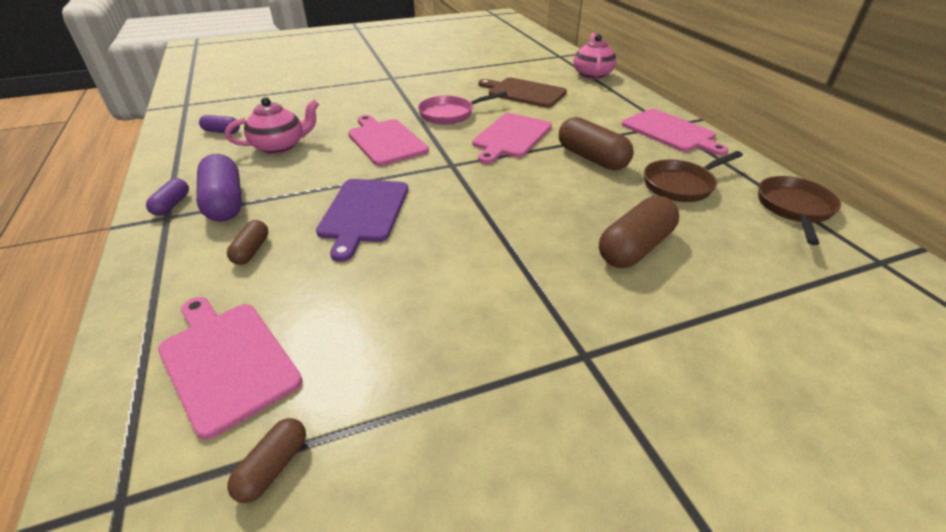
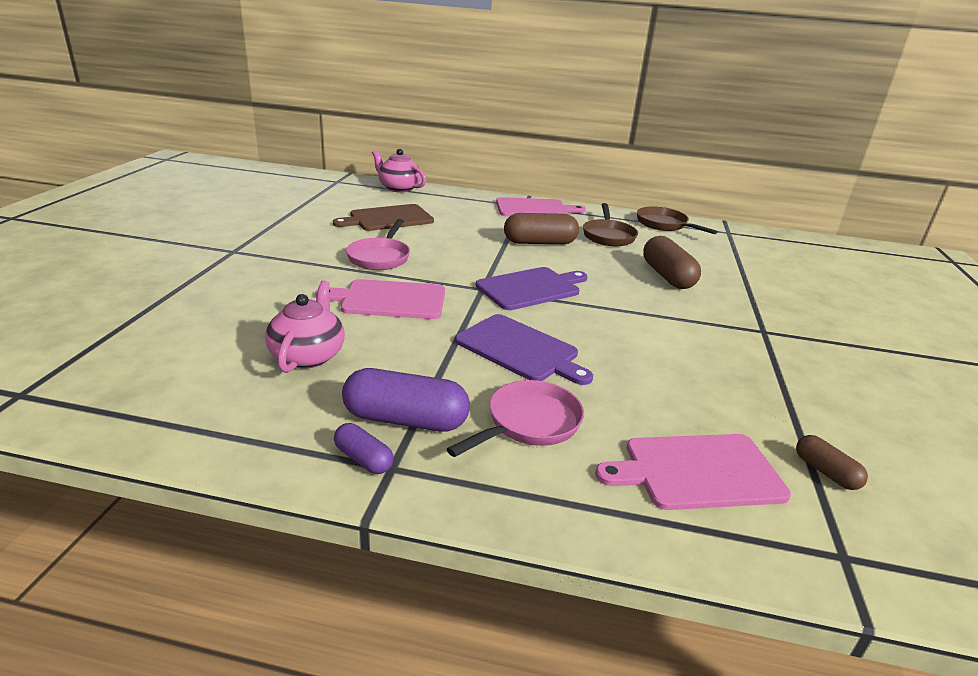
camera: 60 degrees left, 10 degrees down
(222, 132) = (191, 384): purple capsule -> none
(251, 250) = (529, 423): brown capsule -> pink pan
(484, 183) = (531, 288): none -> purple cutting board
(511, 137) = (465, 252): pink cutting board -> none

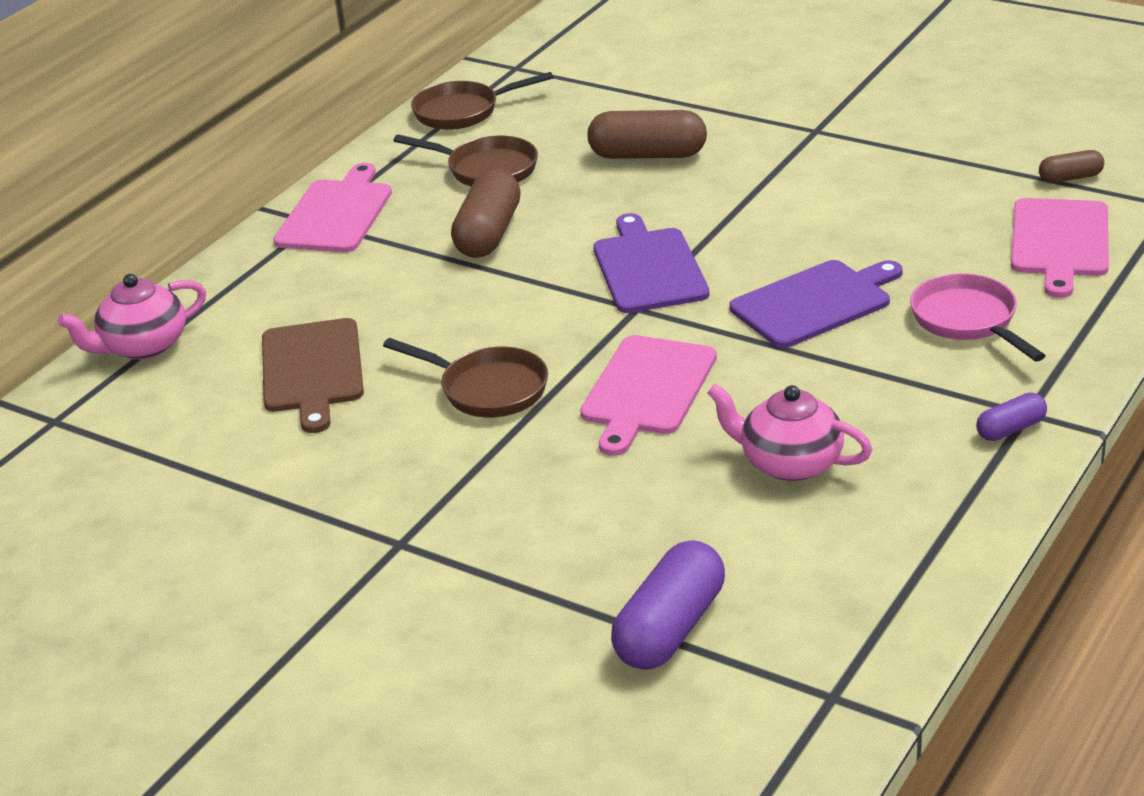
camera: 65 degrees left, 5 degrees up
(380, 257) = (488, 389): pink pan -> brown pan
(405, 420) = (946, 398): purple capsule -> purple capsule (670, 628)

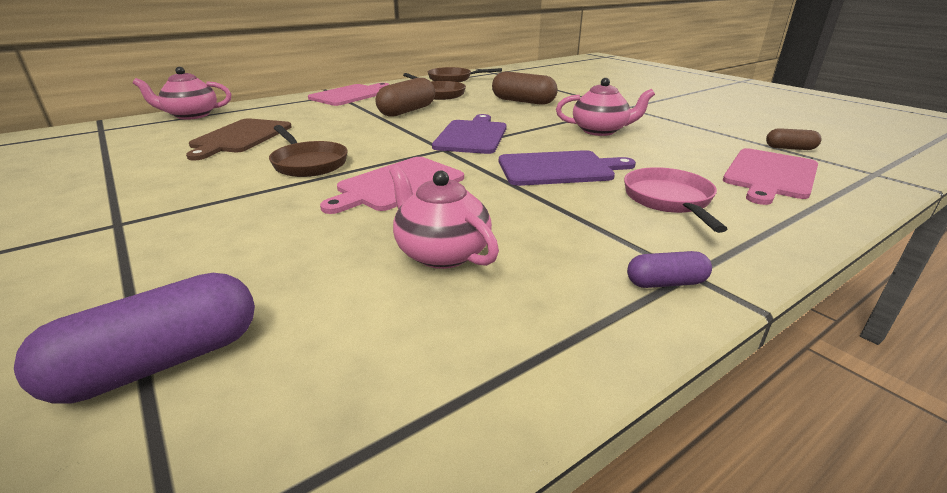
camera: 20 degrees right, 5 degrees down
(816, 205) = (600, 131): none -> pink teapot

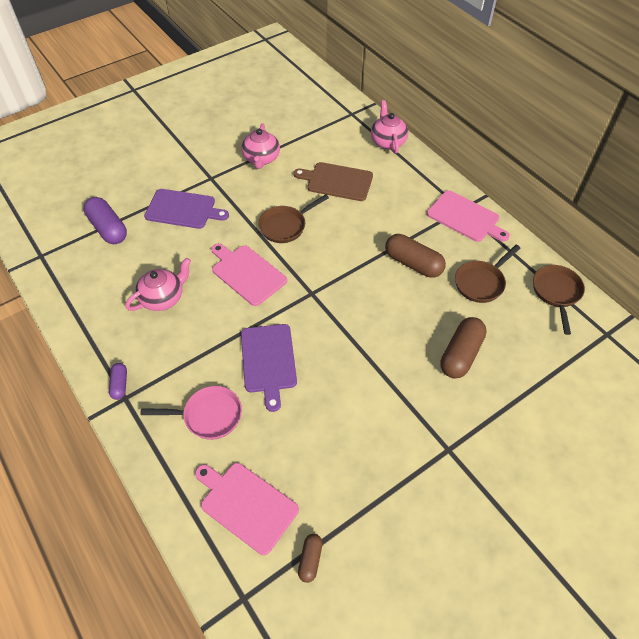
camera: 90 degrees right, 25 degrees up
(472, 136) = (343, 310): purple cutting board -> purple cutting board (183, 209)
(600, 131) = (360, 406): pink teapot -> pink teapot (261, 159)

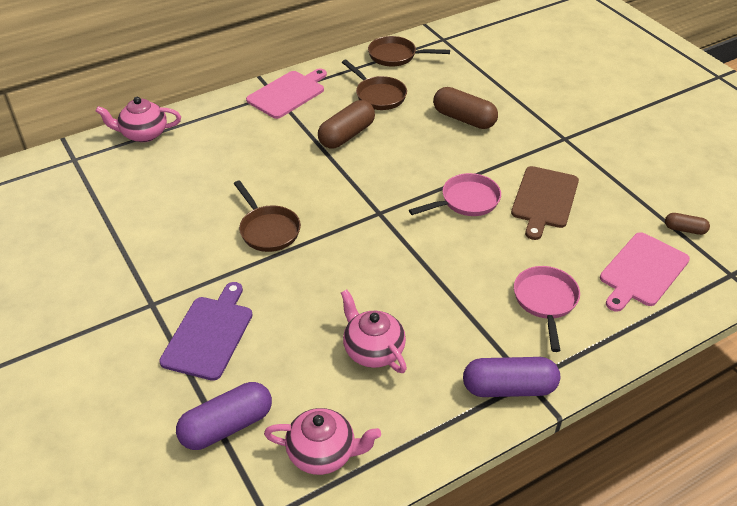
camera: 85 degrees left, 10 degrees down
(120, 384) = (509, 388): purple capsule -> purple capsule, size x1.87
(247, 273) = (342, 267): pink cutting board -> none
(261, 159) = (130, 249): pink teapot -> pink teapot (323, 453)
(268, 361) = (472, 251): purple cutting board -> none
(333, 356) = (466, 201): none -> pink pan
(337, 181) = (201, 181): brown cutting board -> brown cutting board (544, 199)

